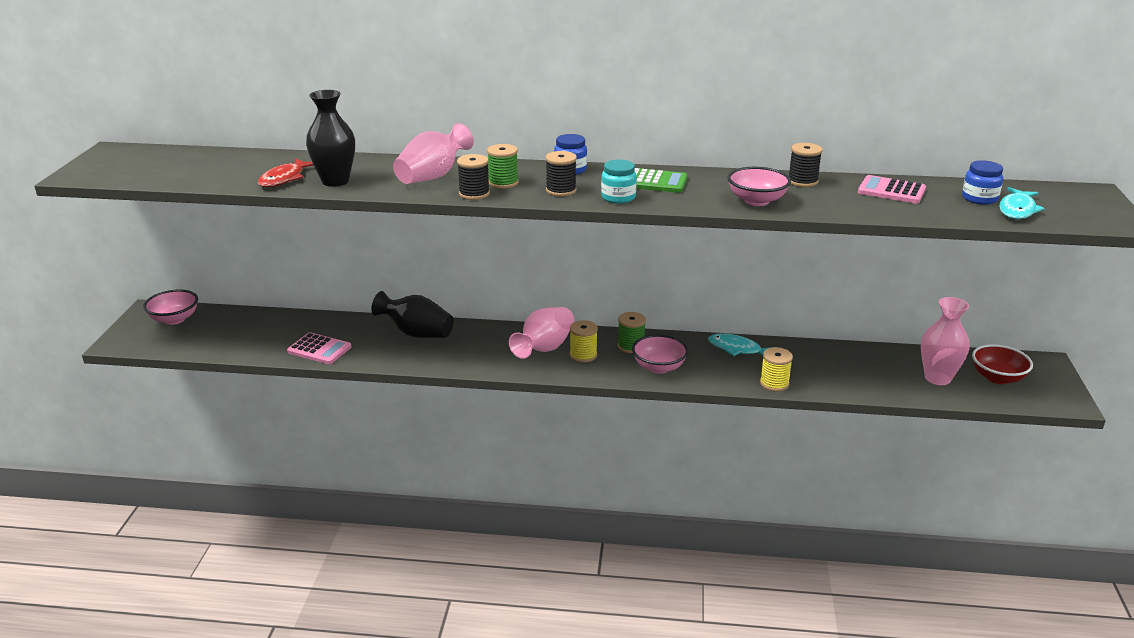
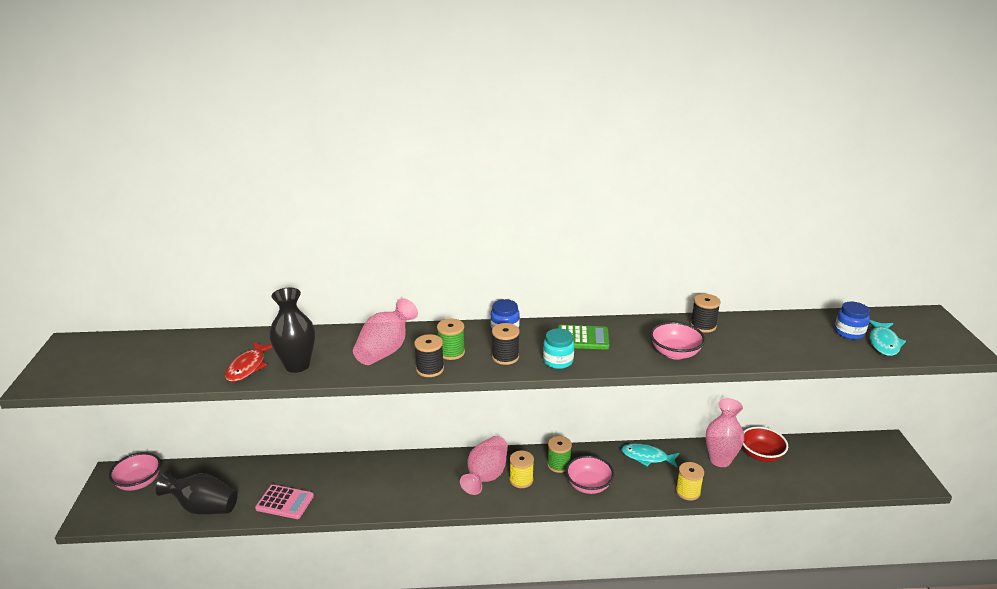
camera: 10 degrees left, 0 degrees up
(416, 333) = (369, 472): black vase -> black vase (203, 507)
(891, 191) = (777, 330): pink calculator -> none
(937, 378) = (813, 469): pink vase -> pink vase (720, 460)
(997, 378) = (858, 462): red bowl -> red bowl (761, 455)

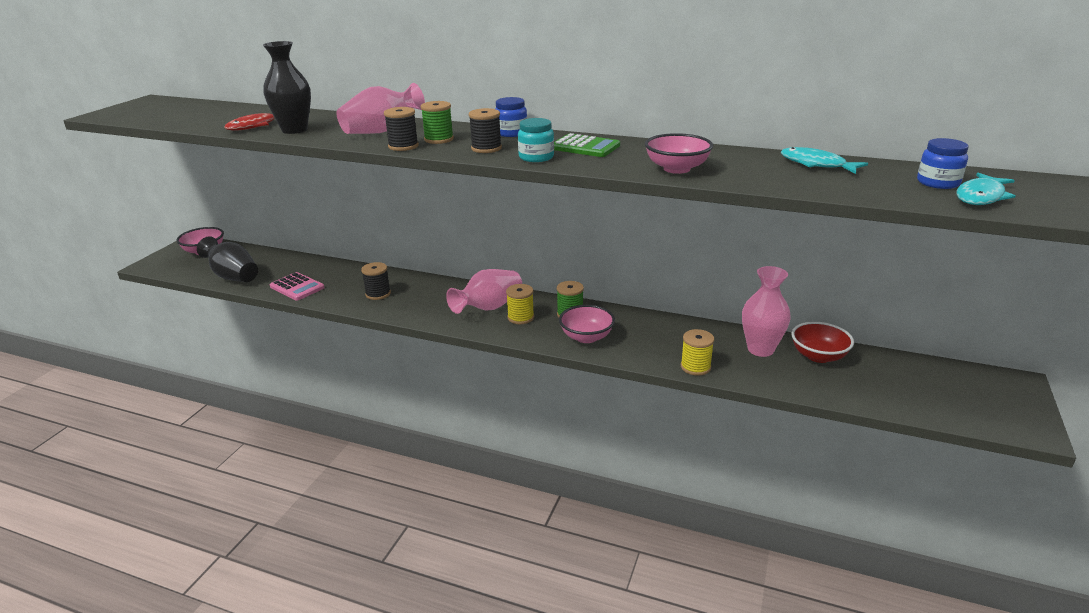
camera: 25 degrees right, 0 degrees up
(647, 457) = (673, 329): turquoise fish -> turquoise fish (816, 164)
(703, 326) = (739, 155): black spool -> black spool (378, 294)

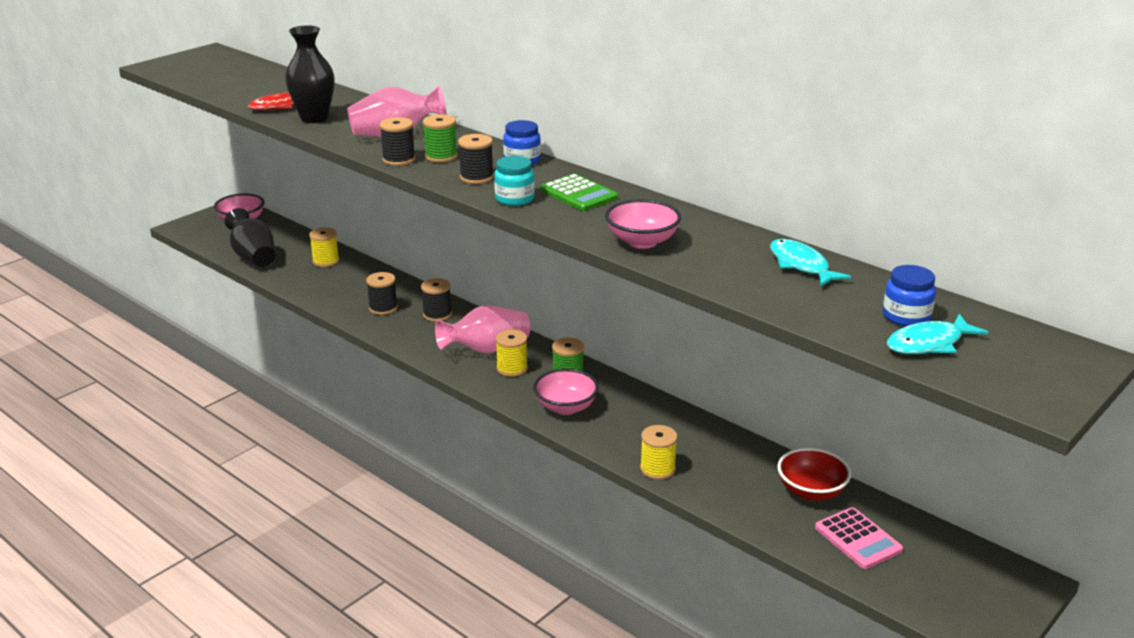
camera: 20 degrees right, 0 degrees up
(297, 287) = (308, 283): pink calculator -> pink calculator (858, 539)
(302, 268) = (326, 261): none -> yellow spool
(428, 290) = (437, 315): none -> black spool
(760, 349) = (749, 467): pink vase -> none

